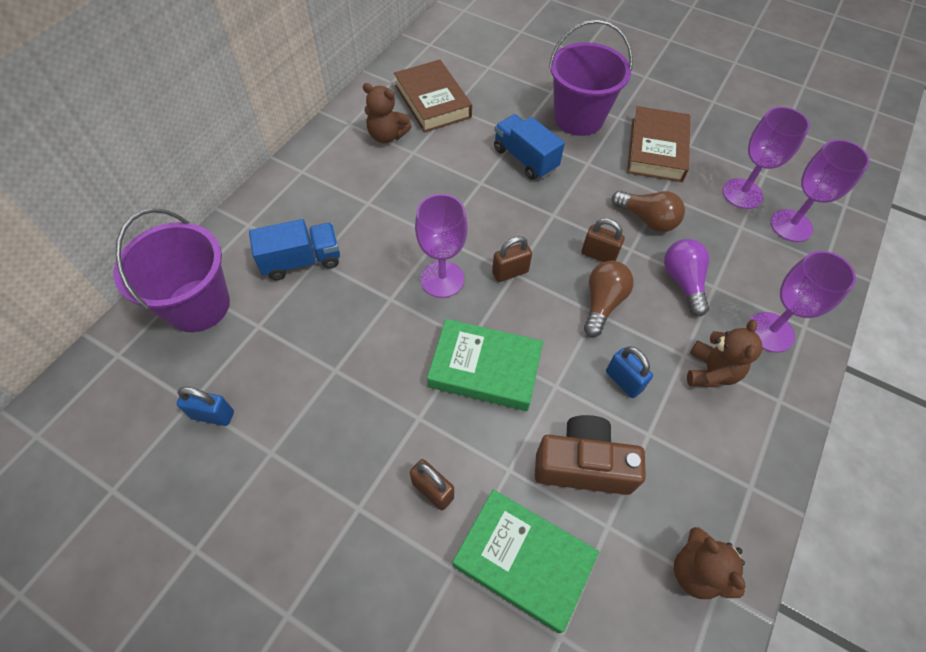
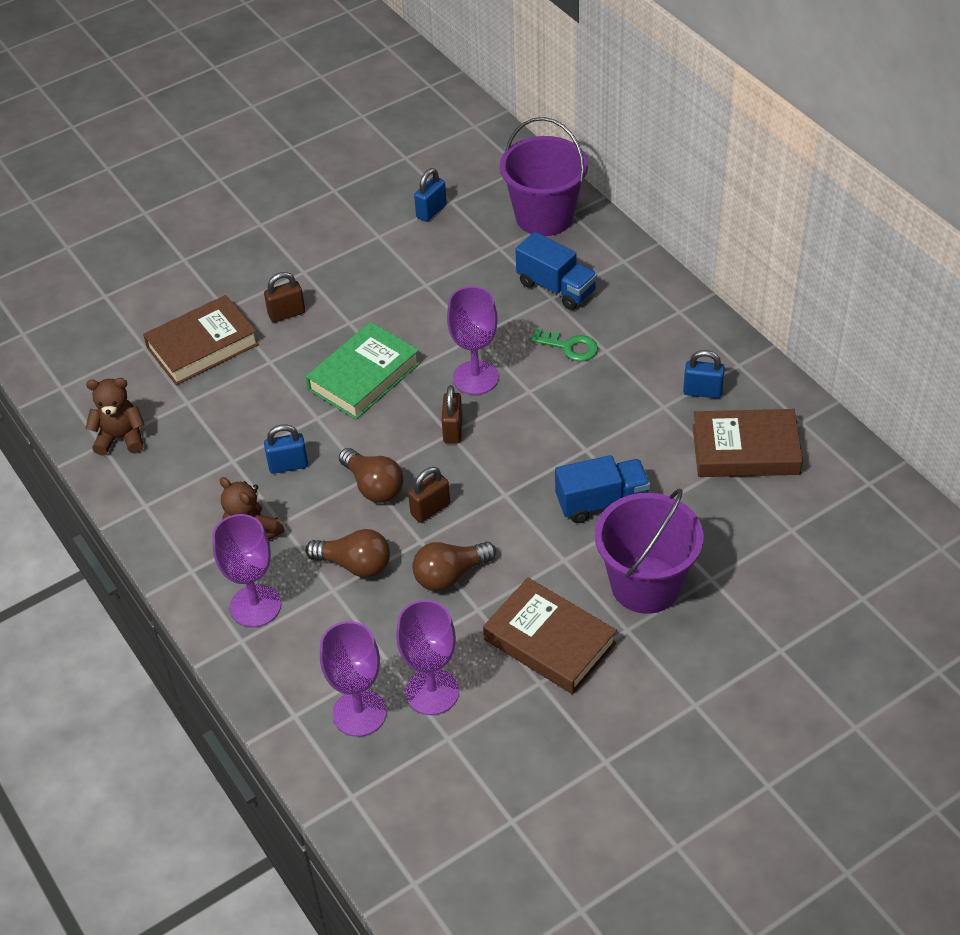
camera: 120 degrees right, 10 degrees down
(302, 261) = (556, 288): blue truck -> blue truck turned 60 degrees counterclockwise
(374, 227) = (569, 347): none -> green key
(387, 136) = (702, 391): brown teddy bear -> blue padlock
(523, 561) = (202, 346): green book -> brown book
(583, 465) = (241, 406): brown camera -> none
(683, 282) = (355, 565): purple light bulb -> brown light bulb

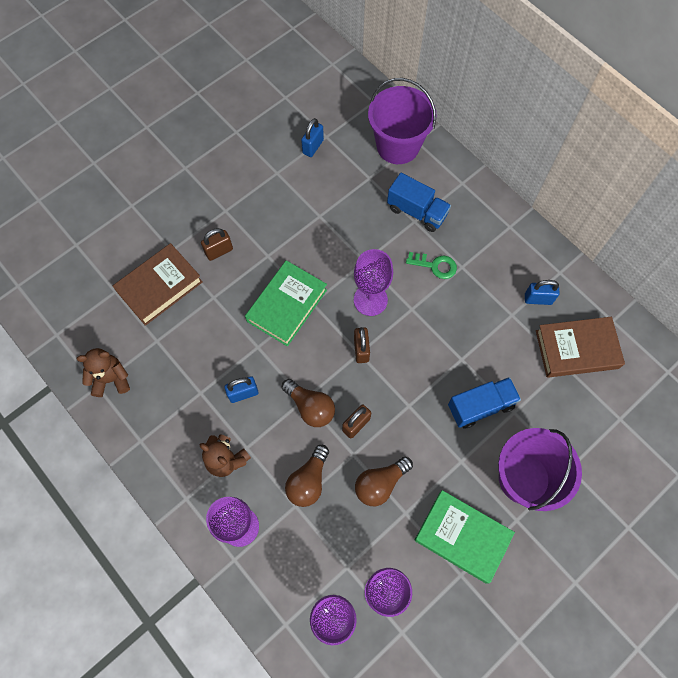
camera: 10 degrees left, 20 degrees up
(355, 565) = (308, 481): brown light bulb -> brown light bulb turned 105 degrees clockwise
(549, 641) = (462, 537): brown book -> green book

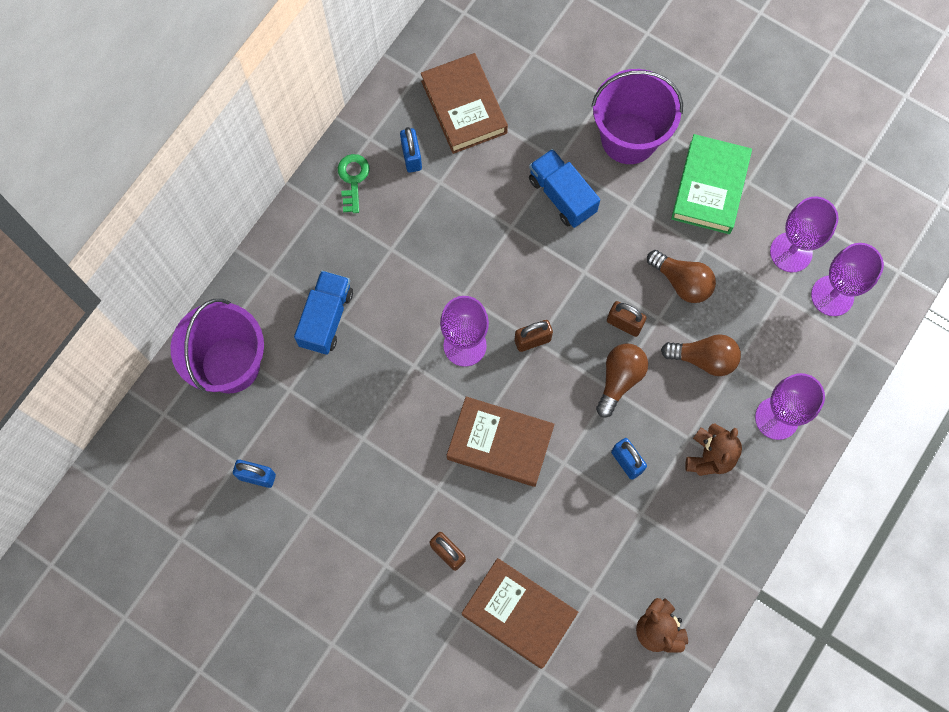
camera: 105 degrees left, 5 degrees up
(287, 305) = (500, 443): green book -> brown book
(435, 266) = (398, 280): green key -> green key (353, 179)

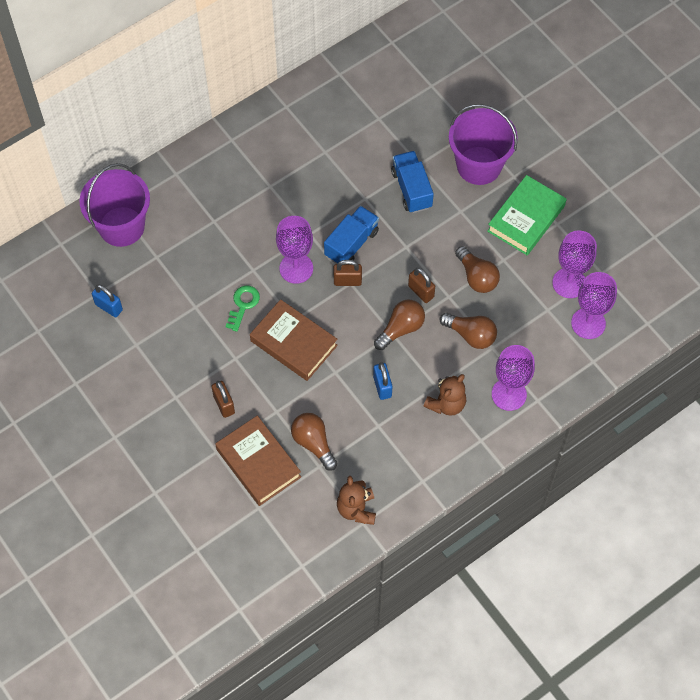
camera: 20 degrees right, 10 degrees down
(326, 318) = (203, 217): blue truck -> blue truck (351, 243)
(353, 179) = (262, 130): green key -> green key (243, 305)
(411, 157) = (311, 128): blue padlock -> none
(464, 107) = (364, 106): brown book -> none
(574, 564) = (313, 443): none -> brown light bulb

